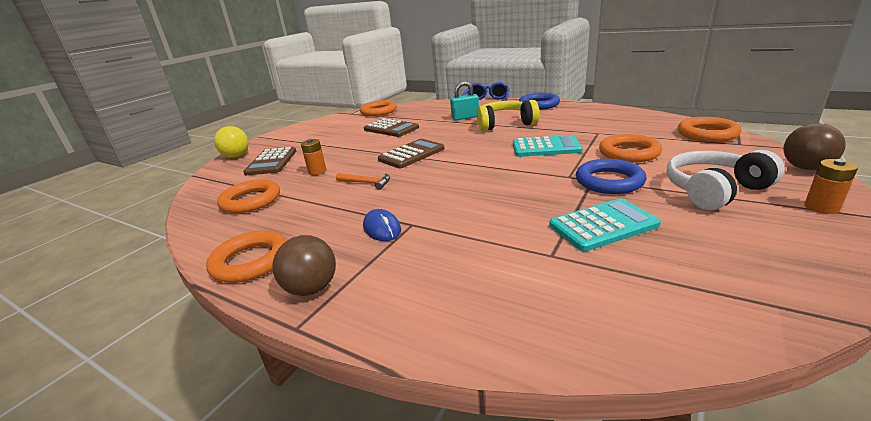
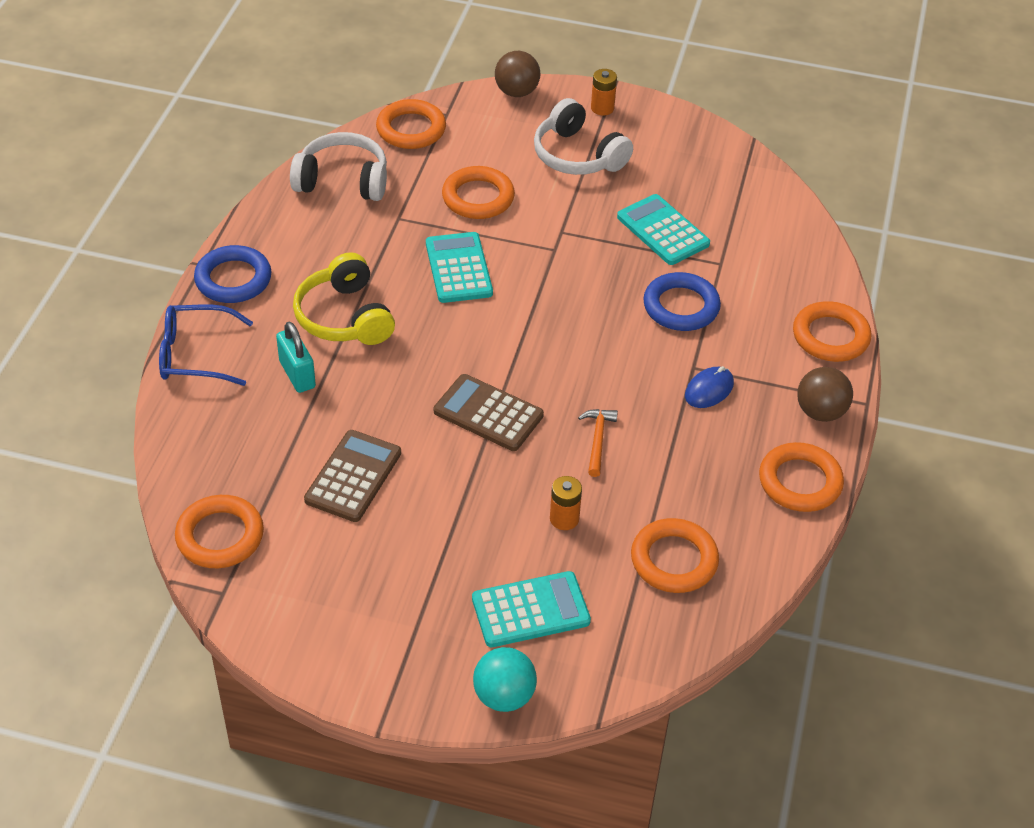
camera: 110 degrees left, 20 degrees up
(236, 156) = (504, 696): yellow ball -> turquoise ball
(272, 162) = (530, 610): brown calculator -> turquoise calculator
(411, 320) = (830, 336): none -> orange ring
(609, 181) = (564, 220): blue ring -> blue ring (681, 306)
(633, 120) = (343, 180): none -> white headphones

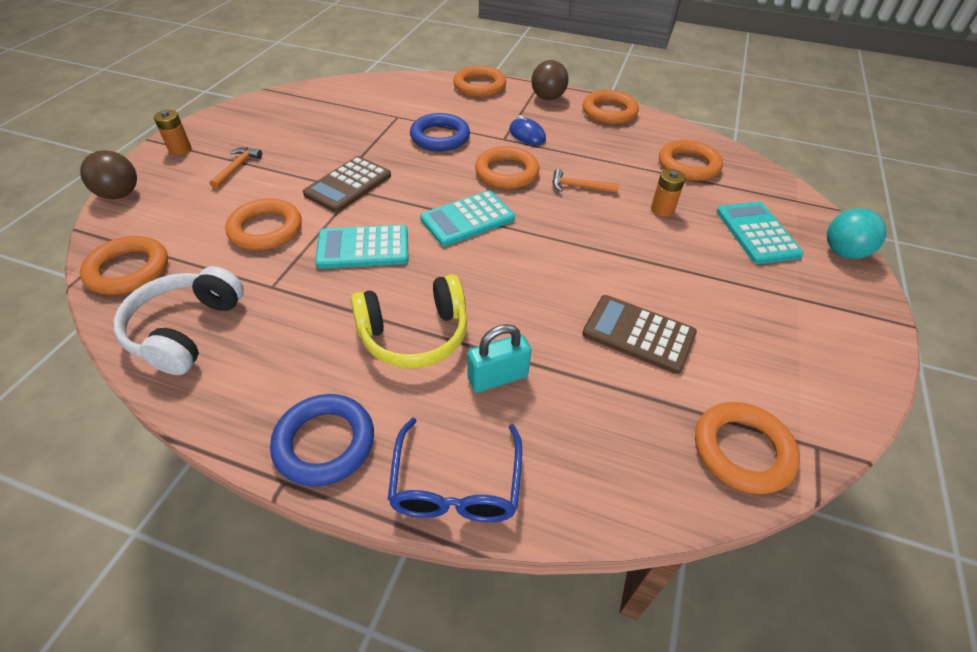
camera: 85 degrees left, 0 degrees up
(488, 414) = (553, 241): brown calculator -> brown calculator (348, 185)
(577, 155) = (237, 168): white headphones -> orange hammer
(615, 372) = (506, 172): none -> orange ring
(662, 231) = (352, 136): turquoise calculator -> turquoise calculator (467, 219)

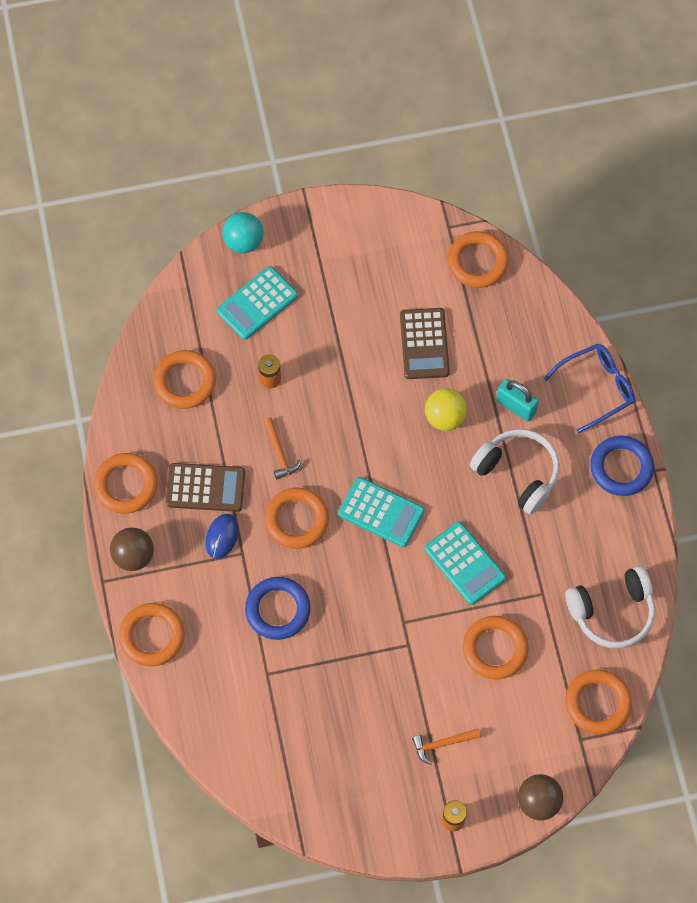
camera: 120 degrees left, 20 degrees up
(348, 185) = (401, 633): brown calculator -> brown calculator (205, 487)
(414, 335) = (518, 473): yellow headphones -> white headphones
(531, 308) = (445, 417): none -> yellow ball

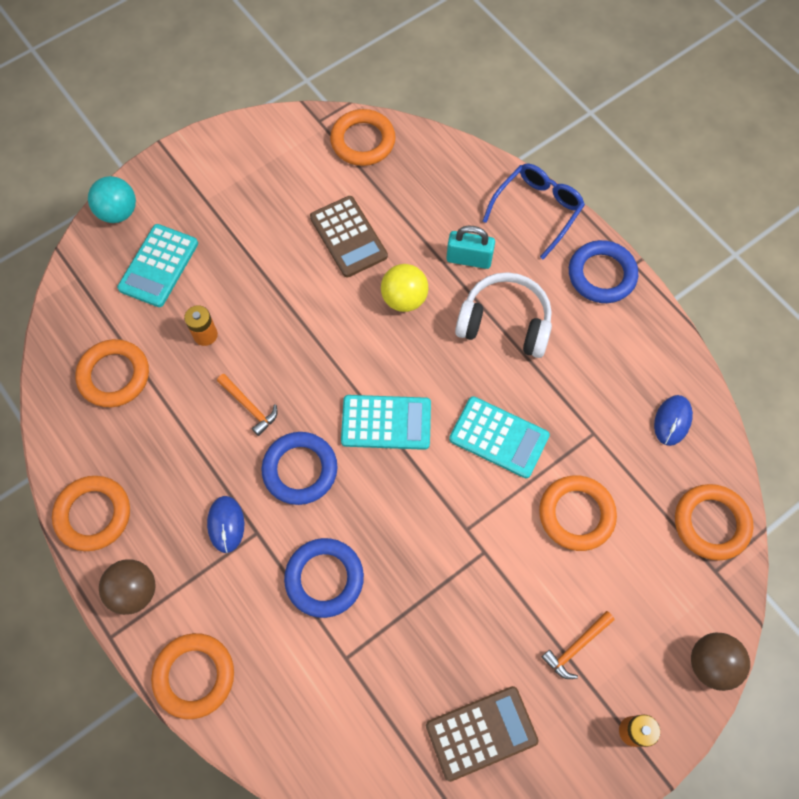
camera: 25 degrees left, 0 degrees up
(205, 487) = (184, 478): brown calculator -> brown calculator (481, 732)
(296, 520) = (300, 470): orange ring -> blue ring
(612, 612) = (672, 421): white headphones -> blue mouse

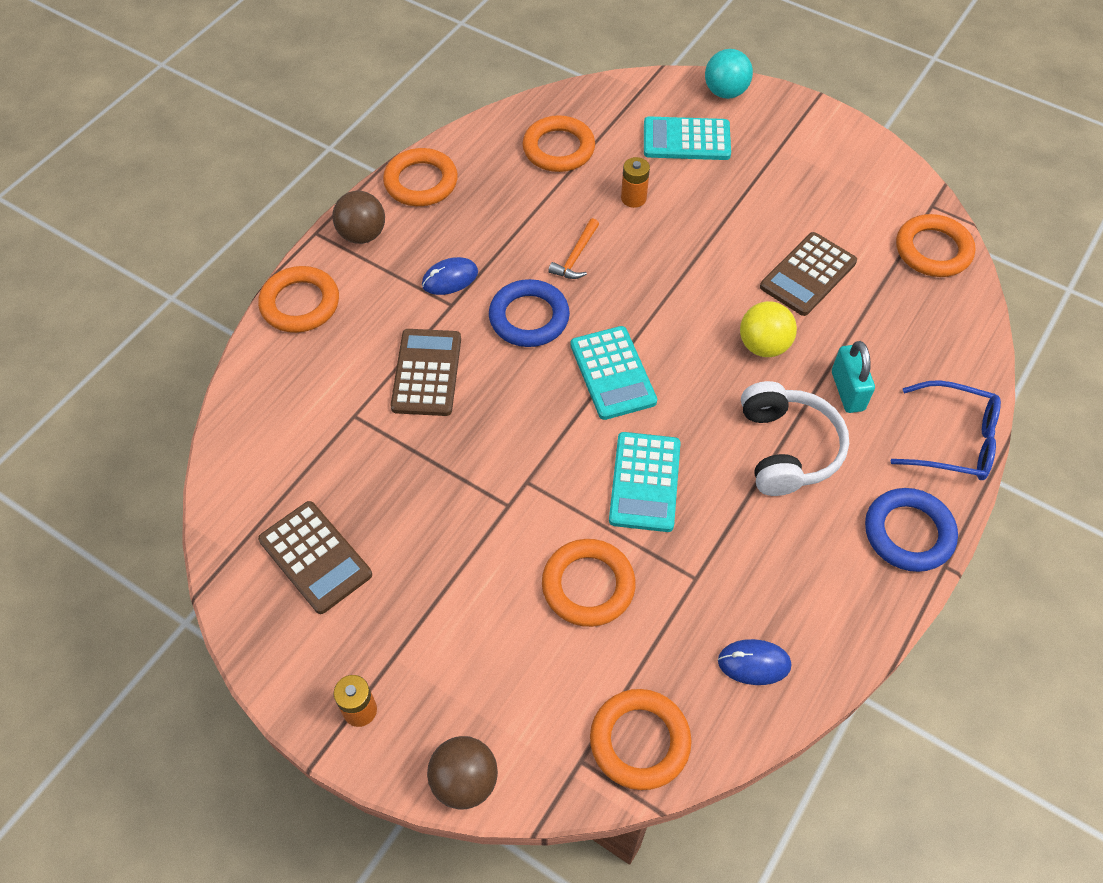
camera: 70 degrees right, 10 degrees down
(324, 578) = (426, 373): blue ring -> brown calculator
(576, 647) = (435, 625): orange hammer -> none

